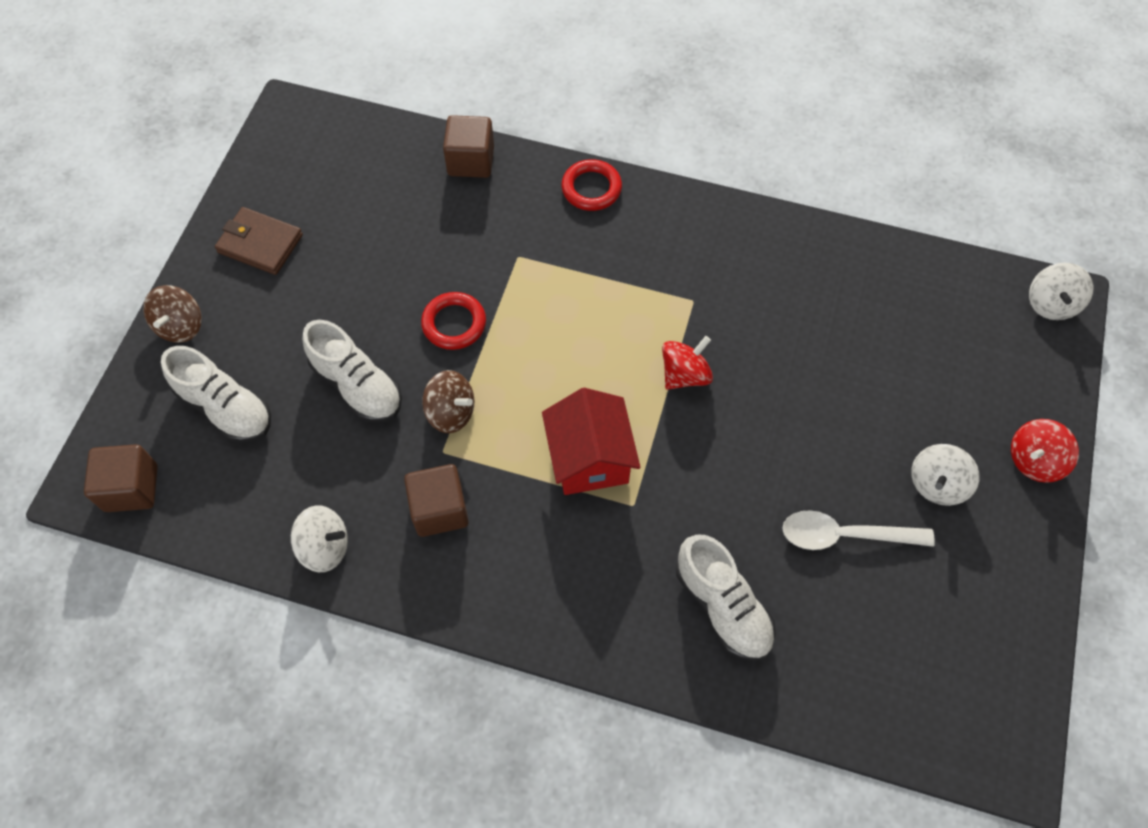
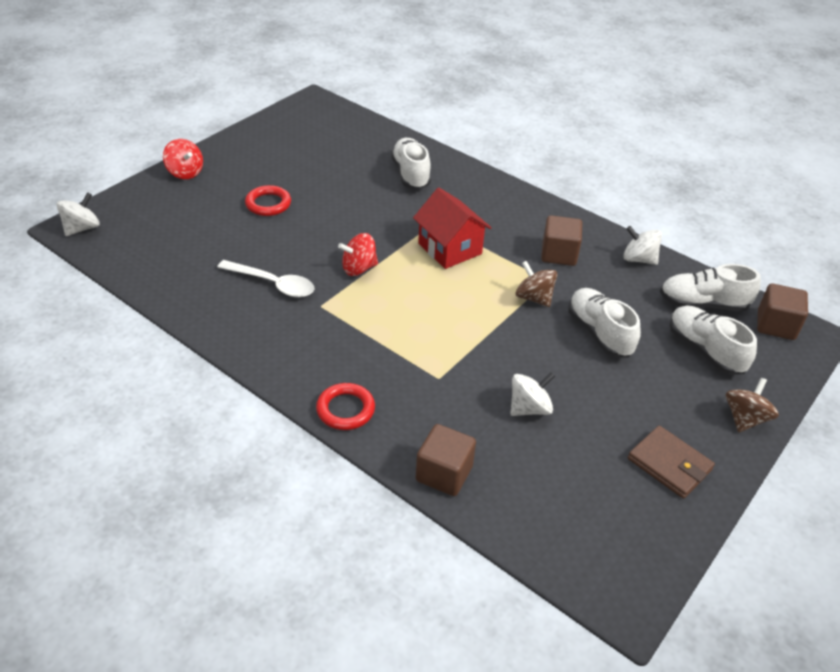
camera: 160 degrees left, 20 degrees down
(229, 490) = (703, 304): none -> white shoe
(454, 323) = (511, 348): red ring -> red ring (268, 204)
(589, 458) = (450, 249): red house -> red house turned 45 degrees counterclockwise
(844, 535) = (322, 178): white spoon -> white spoon (273, 284)
(936, 484) = (250, 180): white spinning top -> white spinning top (529, 408)
(1034, 460) = (185, 172): red spinning top -> red spinning top turned 60 degrees clockwise

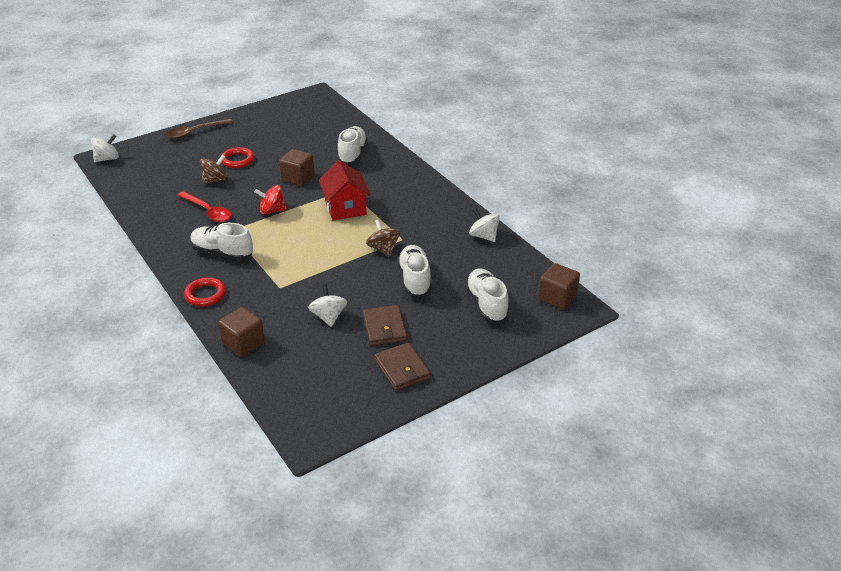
camera: 20 degrees right, 5 degrees down
(185, 172) = (194, 132): red spinning top -> brown spoon
(273, 284) = (208, 212): white spoon -> red spoon
(529, 408) = (328, 317): white spinning top -> white spinning top turned 90 degrees counterclockwise
(559, 254) = (424, 223): brown cube -> brown cube (298, 178)
(608, 409) = (384, 328): none -> brown wallet
(703, 304) = (510, 274): white shoe -> white shoe (222, 253)
(745, 418) = (481, 352): brown spinning top -> brown spinning top (215, 180)

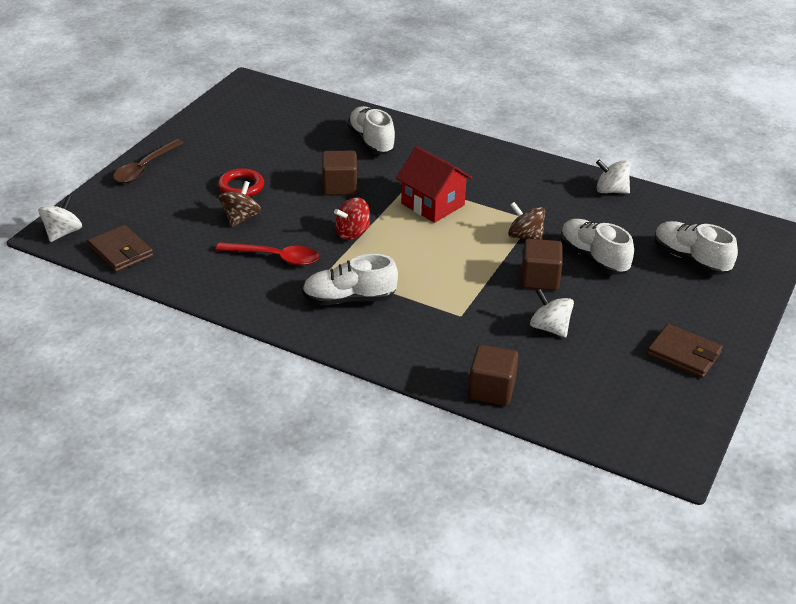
camera: 30 degrees left, 0 degrees up
(205, 295) = (385, 353): red ring -> none
(384, 328) = (619, 319): brown wallet -> brown wallet (121, 252)
(557, 298) = (747, 230): brown cube -> brown cube (540, 279)

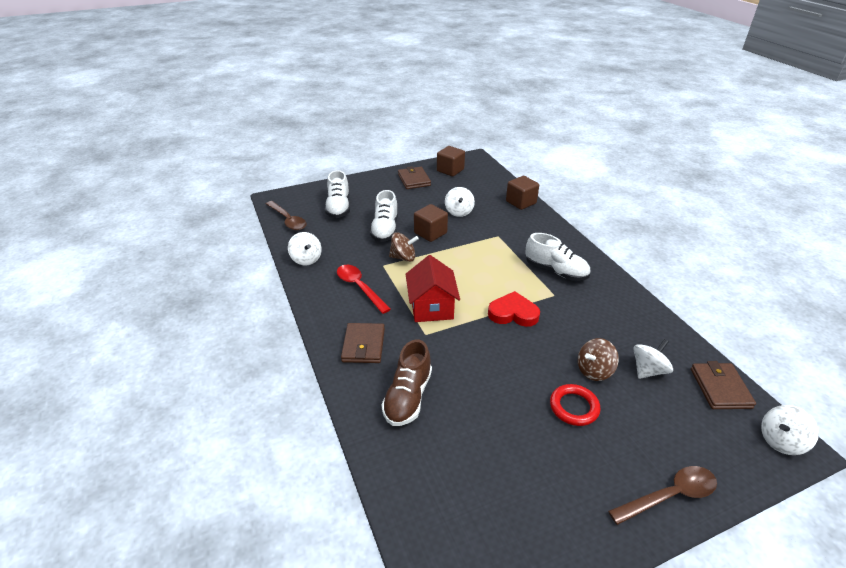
camera: 140 degrees left, 0 degrees up
(192, 239) = (648, 370): none -> white spinning top
(275, 257) = (586, 321): red spoon -> red spoon (359, 287)
(339, 187) = (485, 359): brown cube -> brown cube (450, 170)
(352, 233) = (513, 313): red spinning top -> red heart
(371, 142) = (408, 397): white shoe -> brown shoe
(448, 154) = (363, 345): none -> brown wallet
(525, 236) = (403, 257): brown spinning top -> brown spinning top turned 75 degrees counterclockwise
(708, 218) = (288, 220): none -> brown spoon

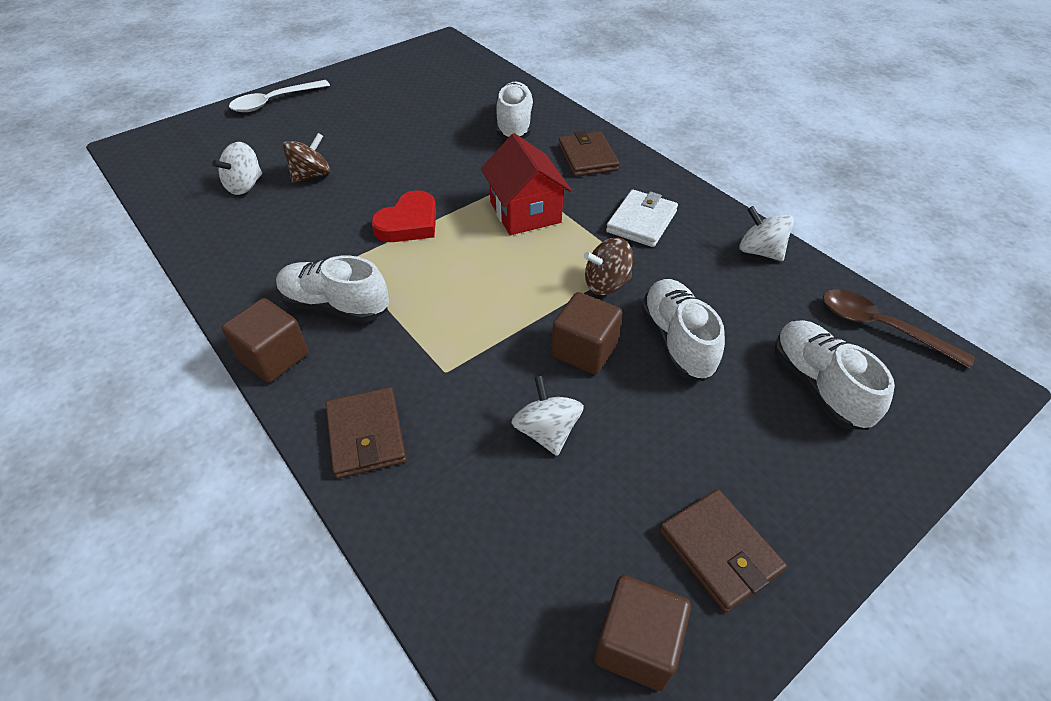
camera: 165 degrees right, 10 degrees up
(359, 287) = (641, 221): red spoon -> white wallet
(408, 397) = (514, 125): brown shoe -> white shoe
(513, 313) = (409, 223): red heart -> red heart turned 45 degrees counterclockwise
(521, 202) = (396, 507): brown cube -> brown cube (274, 357)
(574, 407) = (343, 142): red ring -> none
(669, 495) = (274, 102): brown spoon -> white spoon
(720, 388) = (168, 181): brown wallet -> brown wallet (366, 435)
(781, 441) = (139, 148): white spinning top -> none

